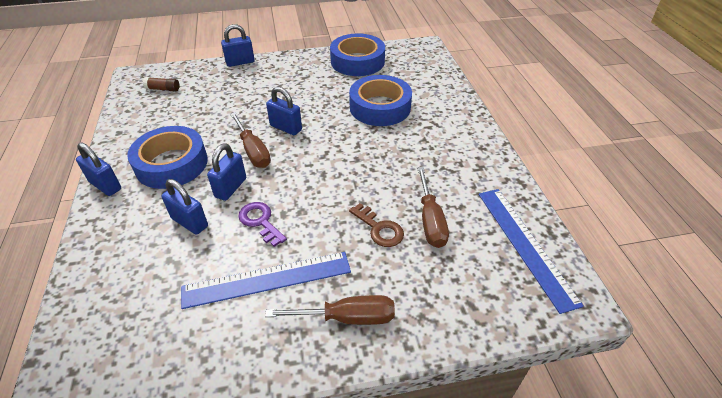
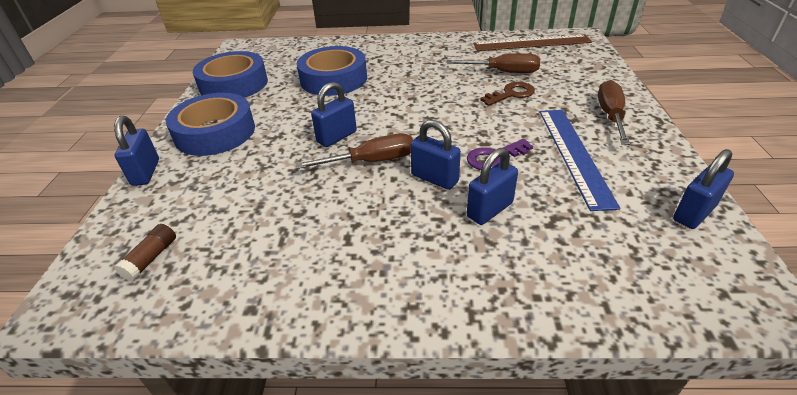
camera: 75 degrees left, 5 degrees down
(105, 185) = (395, 308): blue padlock -> blue padlock (694, 213)
(171, 164) = (368, 233): blue tape -> blue tape (215, 132)
(525, 245) = (532, 43): blue ruler -> brown ruler

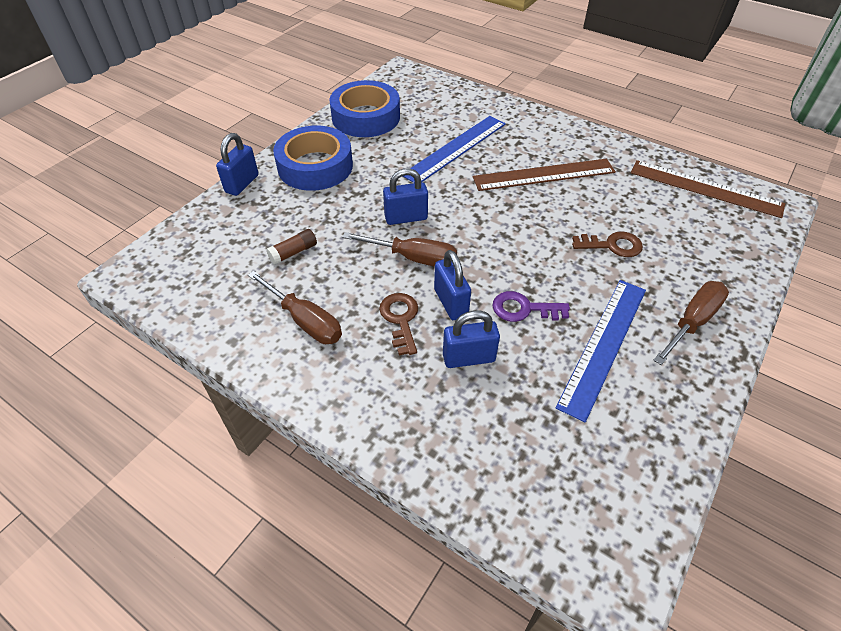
camera: 30 degrees right, 10 degrees up
(151, 258) = (200, 264): brown glue stick -> brown glue stick (293, 252)
(333, 79) = (455, 148): blue tape -> blue ruler
(405, 209) = (400, 319): none -> brown key
(419, 72) = (544, 175): none -> brown ruler
(503, 72) = (631, 214): brown screwdriver -> brown screwdriver (304, 320)
(694, 213) = (653, 467): blue padlock -> none

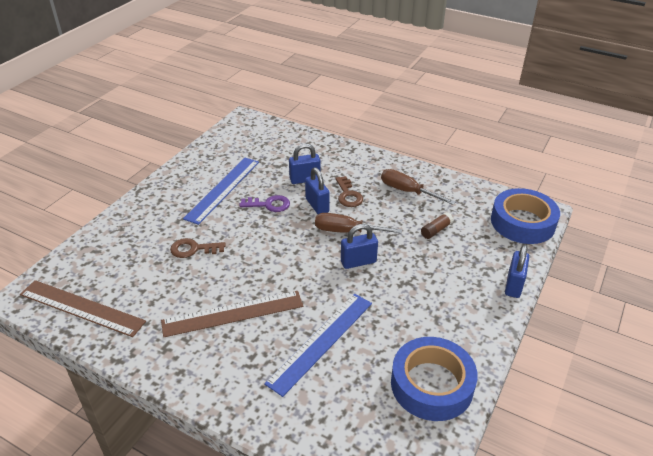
camera: 175 degrees right, 10 degrees down
(315, 166) = (457, 309): blue tape -> blue tape (522, 222)
(692, 322) = (161, 203): brown screwdriver -> none

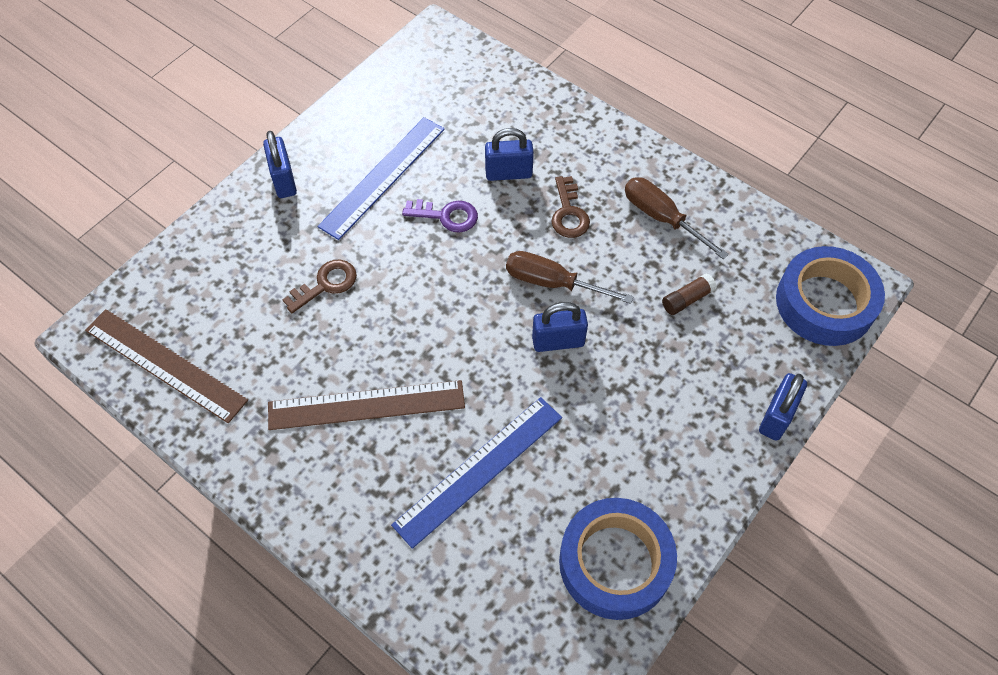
camera: 10 degrees right, 20 degrees up
(193, 249) = (326, 284): brown key -> brown key turned 135 degrees clockwise
(317, 205) = (518, 227): blue padlock -> blue padlock (284, 180)

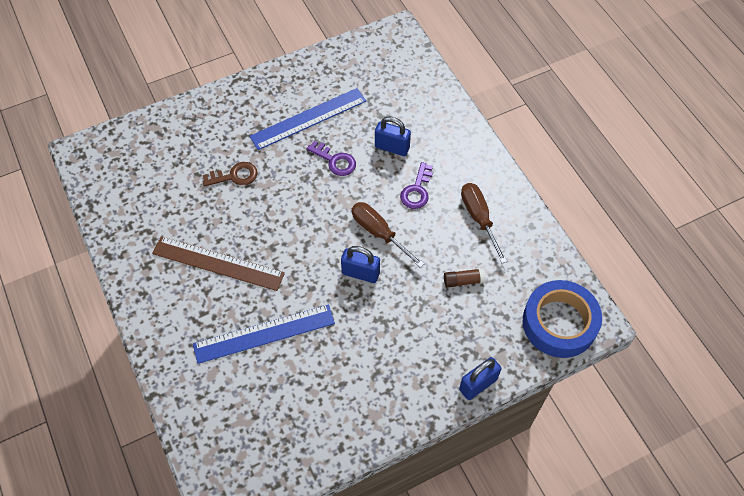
camera: 25 degrees right, 0 degrees up
(165, 364) = (114, 188): brown ruler -> none
(284, 180) = (245, 97): blue padlock -> none
(568, 213) = (417, 190): brown key -> purple key
(615, 562) = (316, 429): blue tape -> none

